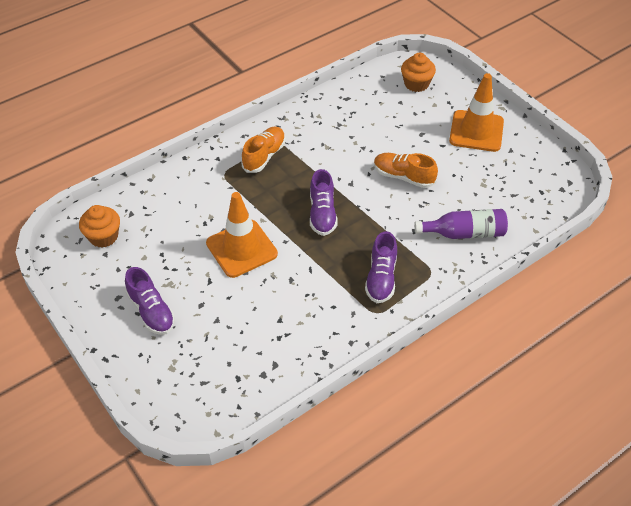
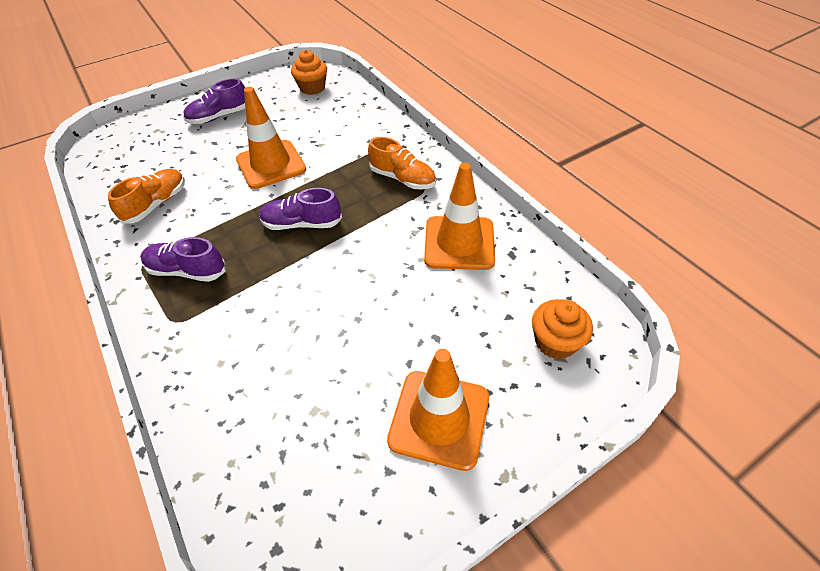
camera: 95 degrees right, 0 degrees up
(338, 123) = (459, 243): none -> orange traffic cone
(403, 177) = (348, 306): orange shoe -> orange shoe (156, 204)
(464, 233) = (225, 368): purple bottle -> none

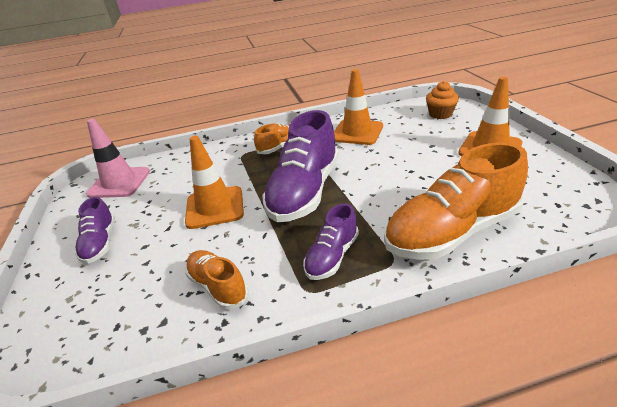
camera: 70 degrees left, 15 degrees down
(220, 372) = (452, 232): none -> orange shoe
(302, 224) = (305, 191): purple shoe -> purple shoe, size x1.92
(312, 88) = (119, 183): orange cupcake -> pink traffic cone

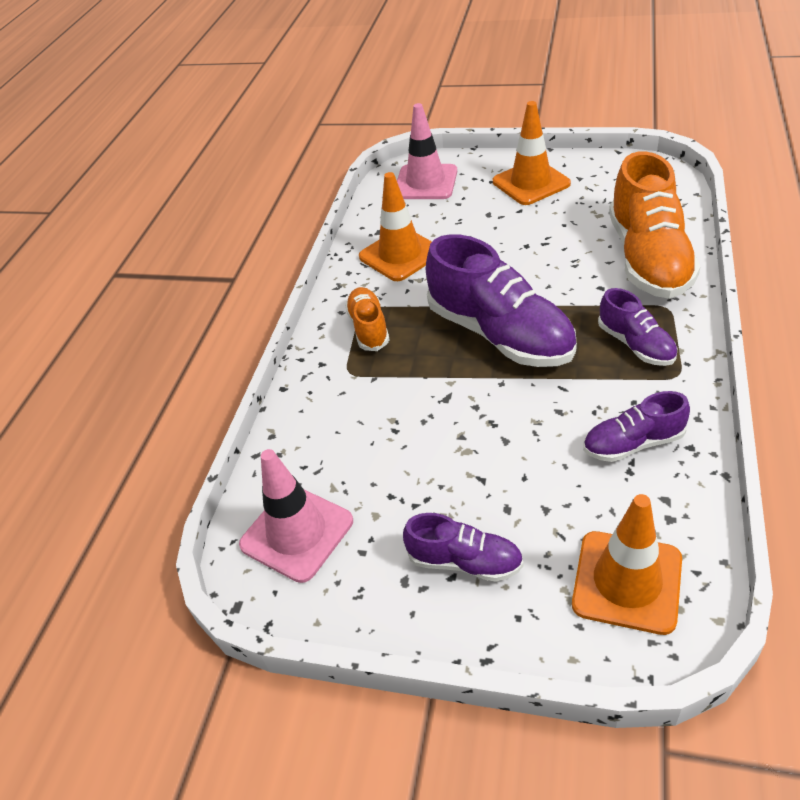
camera: 60 degrees left, 10 degrees up
(215, 207) = (469, 423): orange traffic cone -> orange traffic cone (627, 581)
(218, 286) = (633, 443): orange shoe -> purple shoe
(440, 114) = (425, 182): orange cupcake -> pink traffic cone

